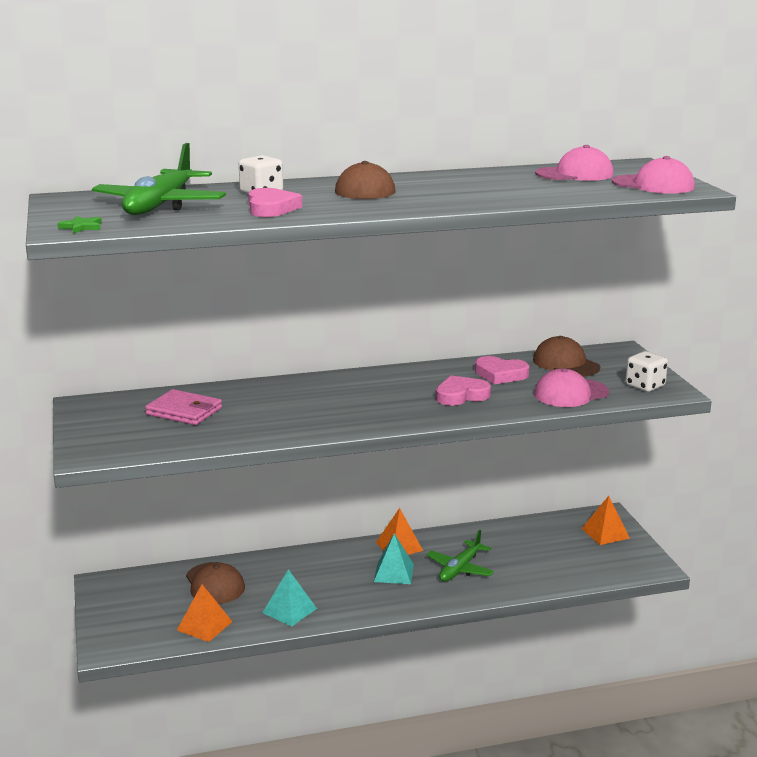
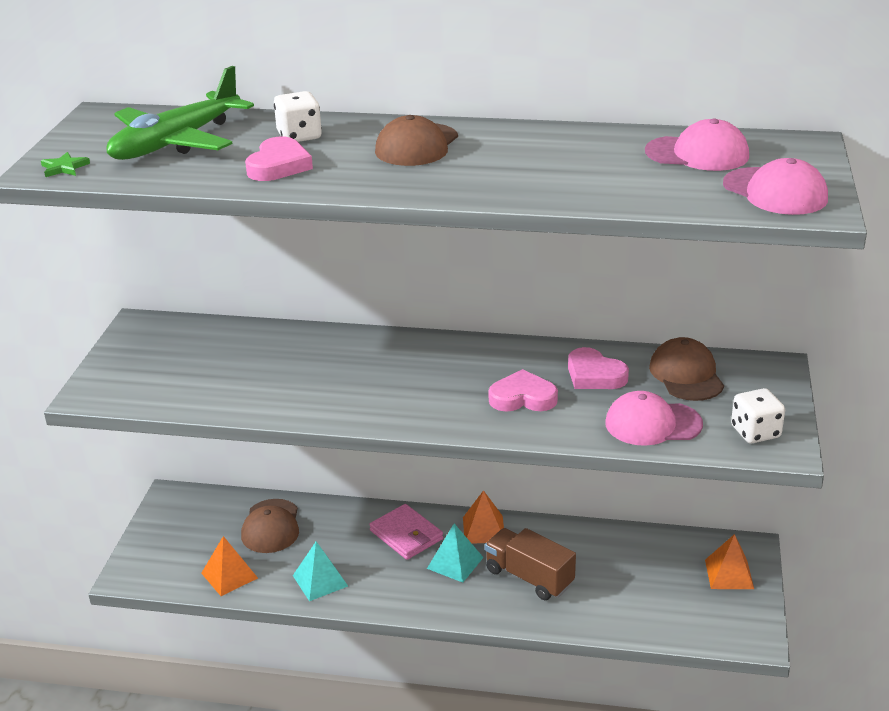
camera: 25 degrees right, 10 degrees up
(184, 411) = (222, 355): pink wallet -> pink wallet (406, 535)
(460, 568) = (529, 577): green plane -> brown truck

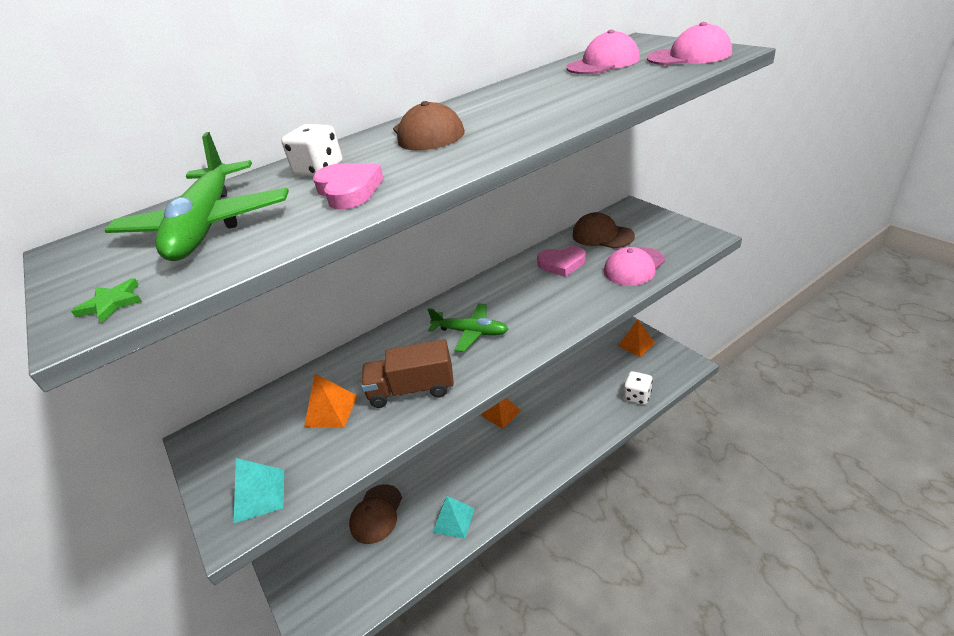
camera: 40 degrees left, 5 degrees up
(229, 575) = (391, 570): orange pyramid -> orange pyramid (331, 411)
(271, 526) = (376, 514): brown cap -> brown cap turned 60 degrees clockwise
(406, 535) = (465, 450): pink wallet -> none
(415, 378) = (470, 332): none -> green plane
(455, 563) = (512, 443): turquoise pyramid -> turquoise pyramid (260, 495)
(523, 398) = (549, 299): pink heart -> none
(529, 577) = (559, 419): brown truck -> brown truck (412, 389)
(755, 432) = (681, 239): white dice -> white dice (637, 396)

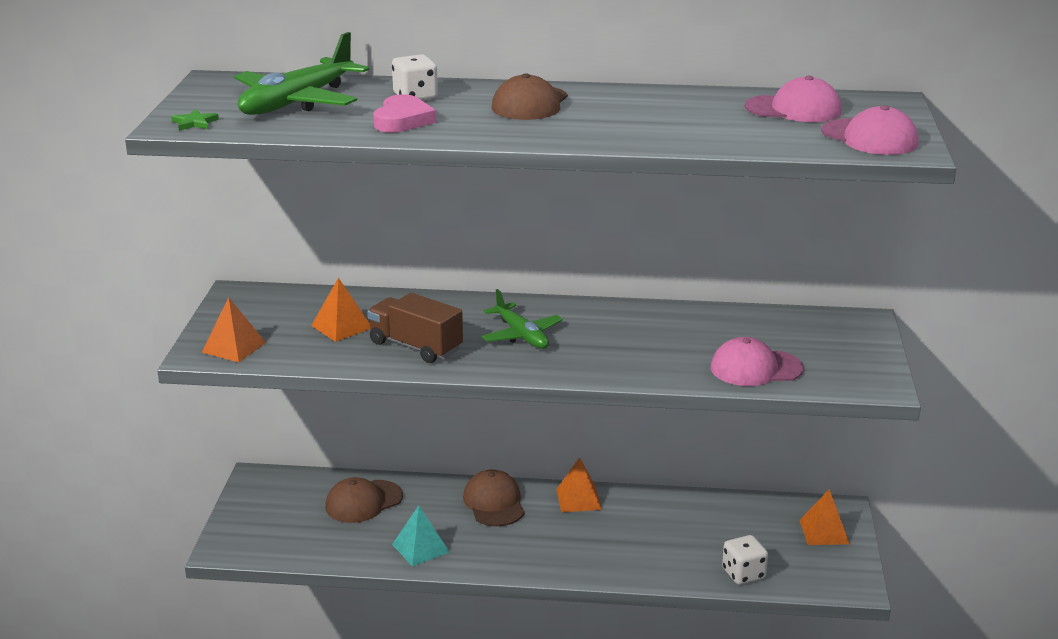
camera: 35 degrees right, 10 degrees down
(260, 495) = (234, 347): turquoise pyramid -> orange pyramid
(562, 264) = (694, 329): pink heart -> none
(602, 235) = (782, 328): brown cap -> brown cap (494, 503)

